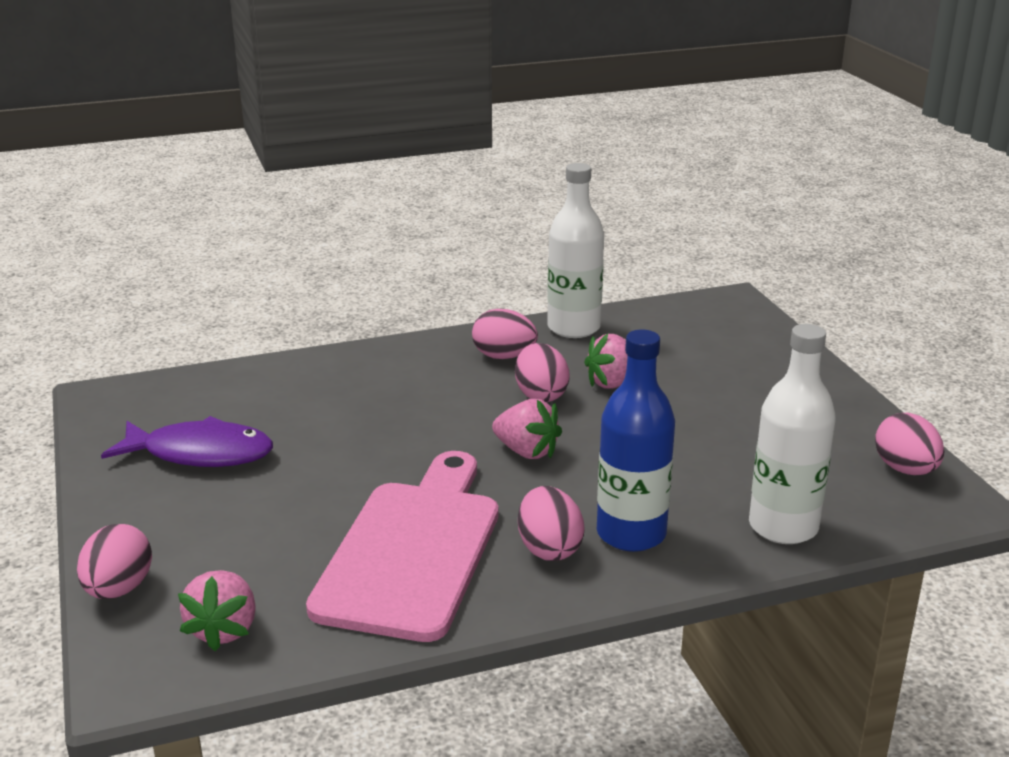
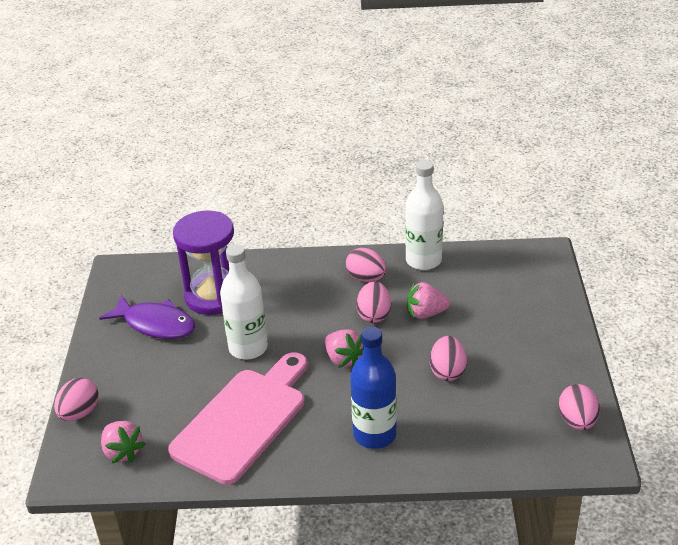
camera: 20 degrees right, 10 degrees up
(224, 630) = (123, 452): pink strawberry -> pink strawberry turned 60 degrees counterclockwise
(280, 407) = (213, 296): none -> purple hourglass
(549, 549) = (321, 435): pink egg -> pink egg (447, 371)
(783, 527) = (470, 449): white bottle -> white bottle (248, 348)

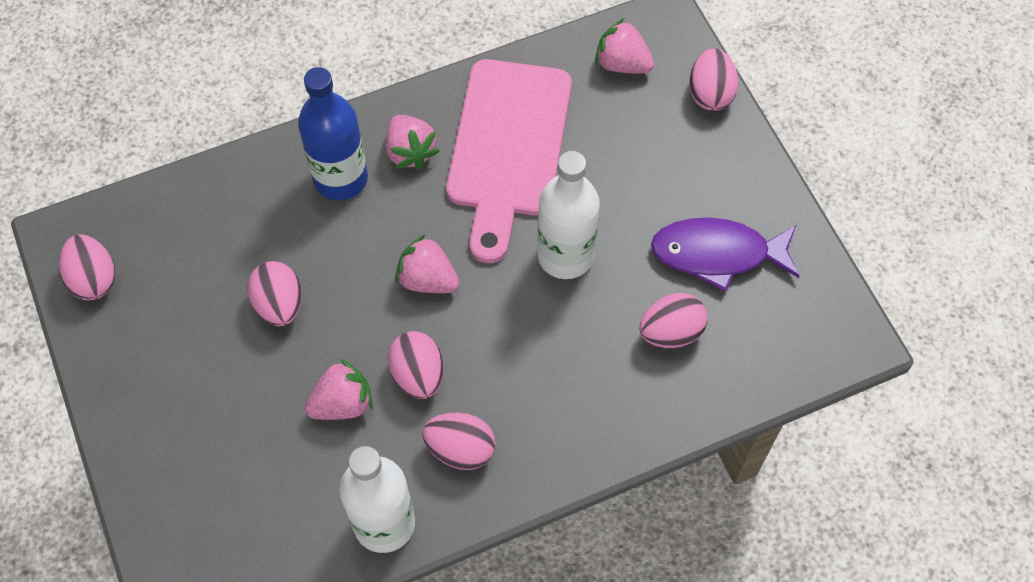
camera: 155 degrees right, 25 degrees up
(213, 296) = (671, 332): purple hourglass -> pink egg
(315, 437) = (410, 152): none -> pink strawberry

